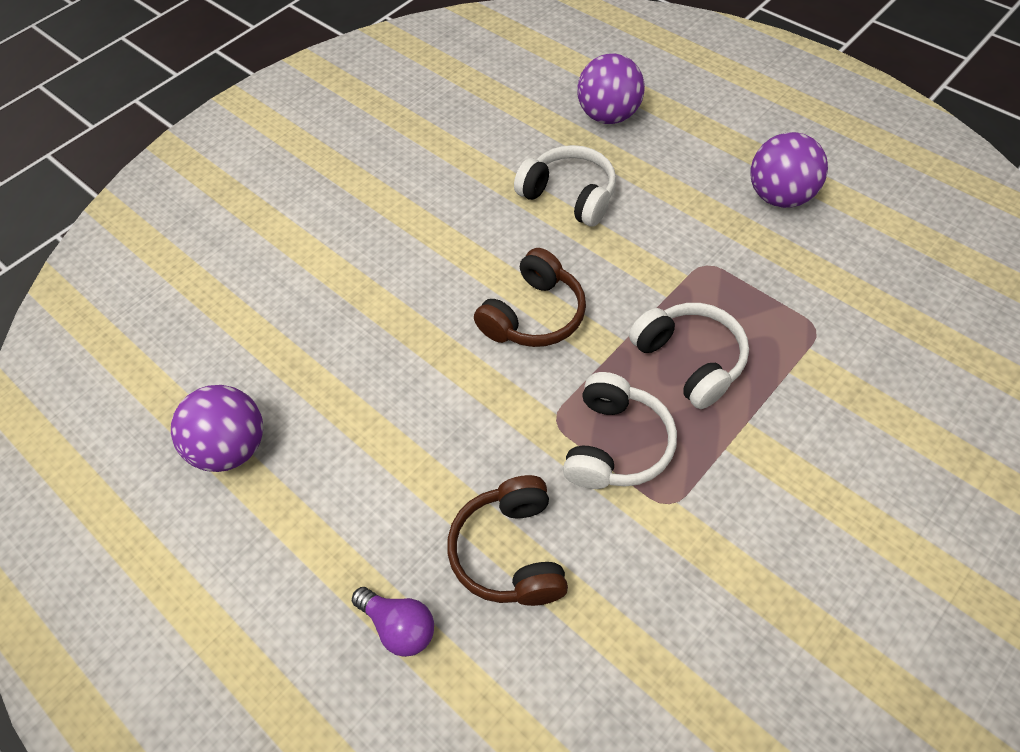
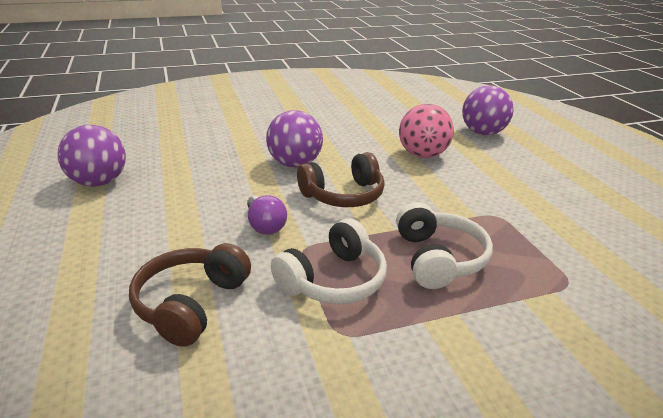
camera: 25 degrees right, 25 degrees down
(399, 626) = (70, 307): purple light bulb -> purple light bulb (265, 225)
(569, 196) = (422, 155): white headphones -> pink ball
(780, 196) = (588, 203): purple ball -> purple ball (295, 164)

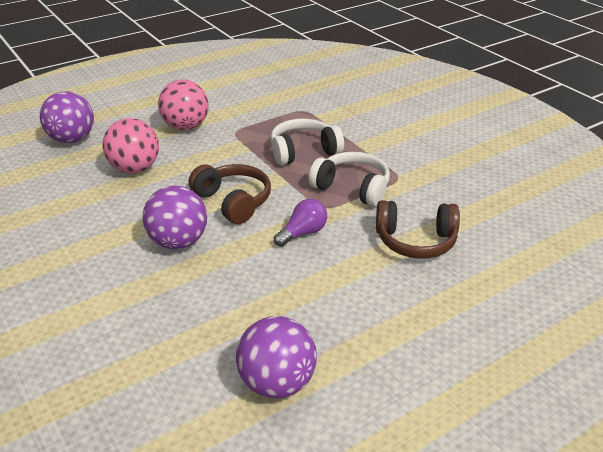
camera: 105 degrees left, 5 degrees up
(509, 186) = (185, 127): none -> pink ball

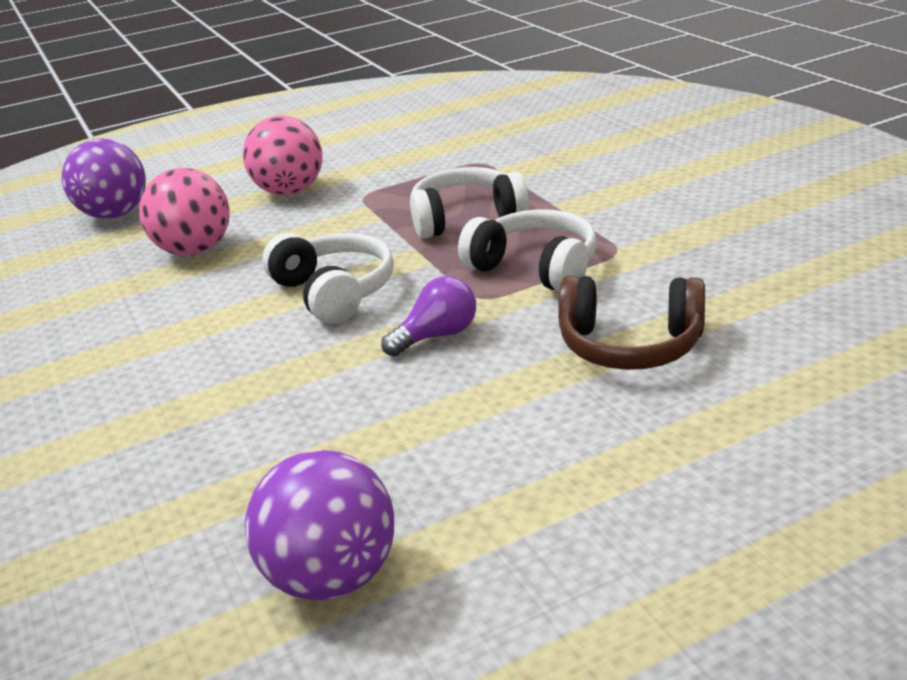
camera: 10 degrees right, 5 degrees down
(178, 242) = (229, 352): purple ball -> none
(233, 201) = (334, 292): brown headphones -> white headphones

